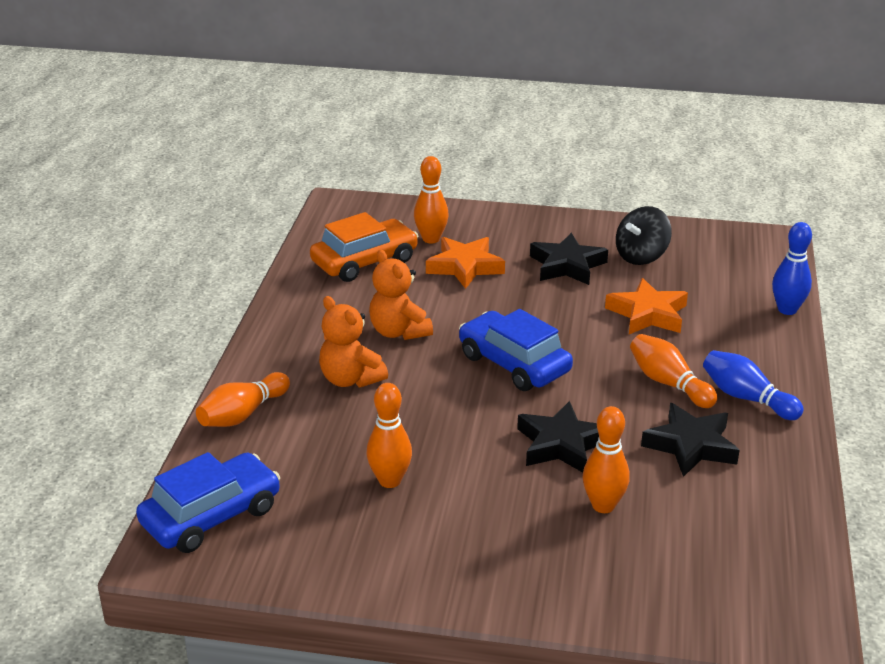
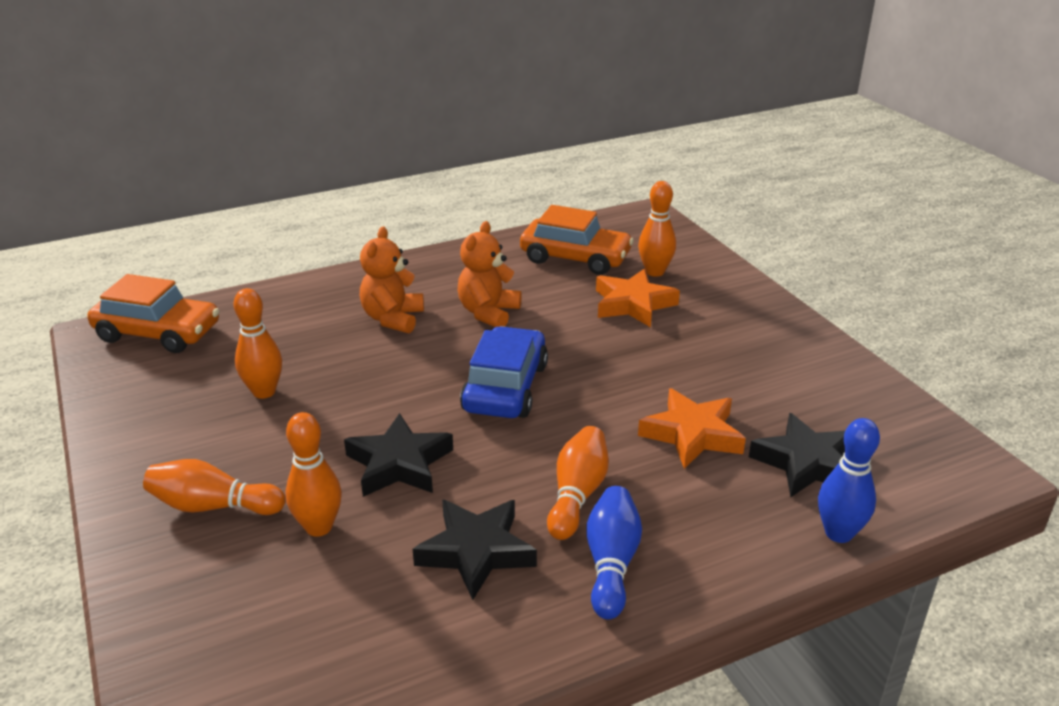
camera: 55 degrees right, 0 degrees up
(211, 516) = (158, 333): blue car -> orange car
(242, 414) = (299, 294): orange bowling pin -> orange bowling pin (213, 506)
(567, 265) = (713, 354): black star -> black star (806, 463)
(641, 256) = (797, 391): black spinning top -> none

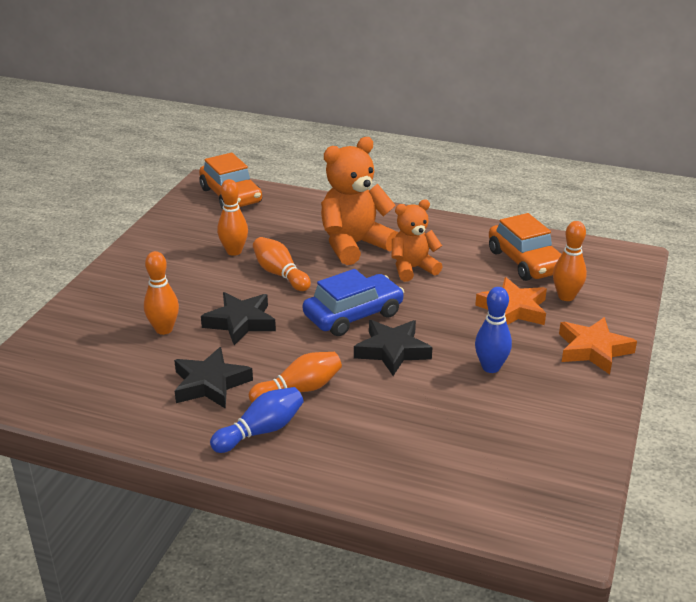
camera: 45 degrees right, 0 degrees up
(213, 506) = (138, 293): orange bowling pin -> orange bowling pin (280, 274)
(393, 319) = (354, 245): orange teddy bear -> orange teddy bear, size x1.57
(692, 434) = (415, 400): orange star -> orange star (593, 350)
(806, 463) = (455, 457): black star -> black star (392, 351)
(838, 533) = (405, 502): blue bowling pin -> blue bowling pin (490, 367)

